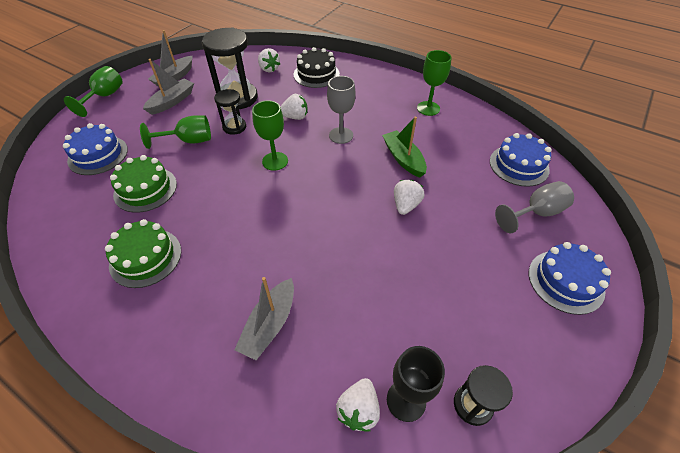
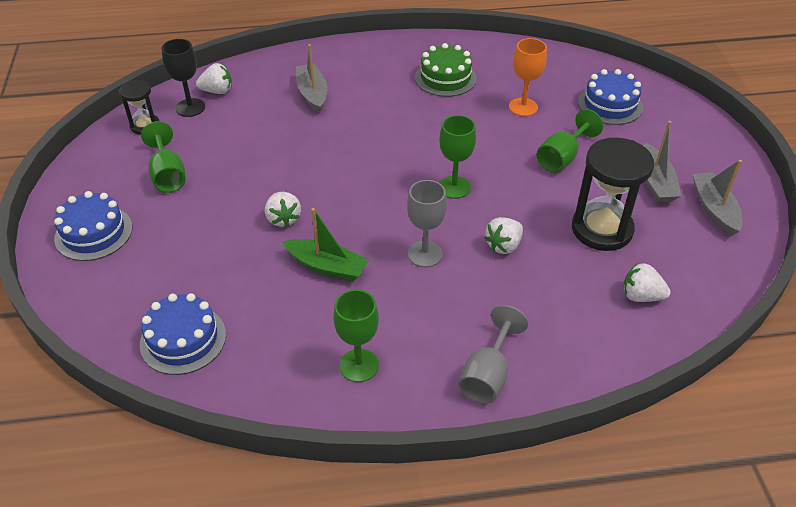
camera: 140 degrees right, 5 degrees down
(105, 96) = (725, 146): green goblet -> green goblet (168, 175)
(145, 189) = (523, 107): green cake -> orange goblet
(234, 127) = (545, 195): black hourglass -> none
(316, 74) = (571, 329): black cake -> none
(358, 410) = (217, 91): white strawberry -> white strawberry turned 105 degrees clockwise
(536, 213) = (141, 285): grey goblet -> grey goblet (487, 375)

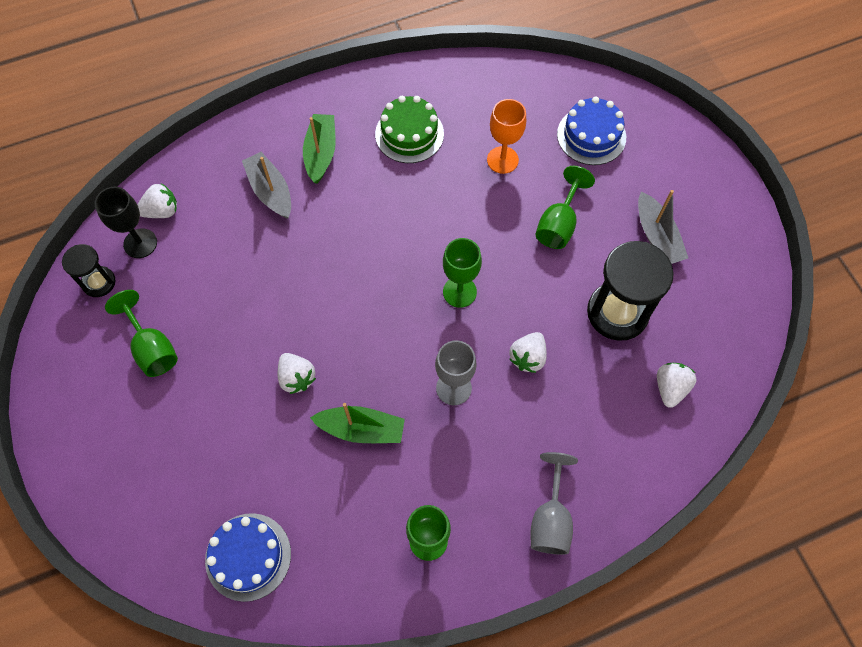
camera: 15 degrees left, 20 degrees up
(93, 233) = (102, 447): blue cake -> none
(365, 77) = (321, 153): none -> green boat
(641, 296) = (670, 388): white strawberry -> white strawberry turned 105 degrees clockwise
(714, 209) = (719, 259): grey boat -> none

